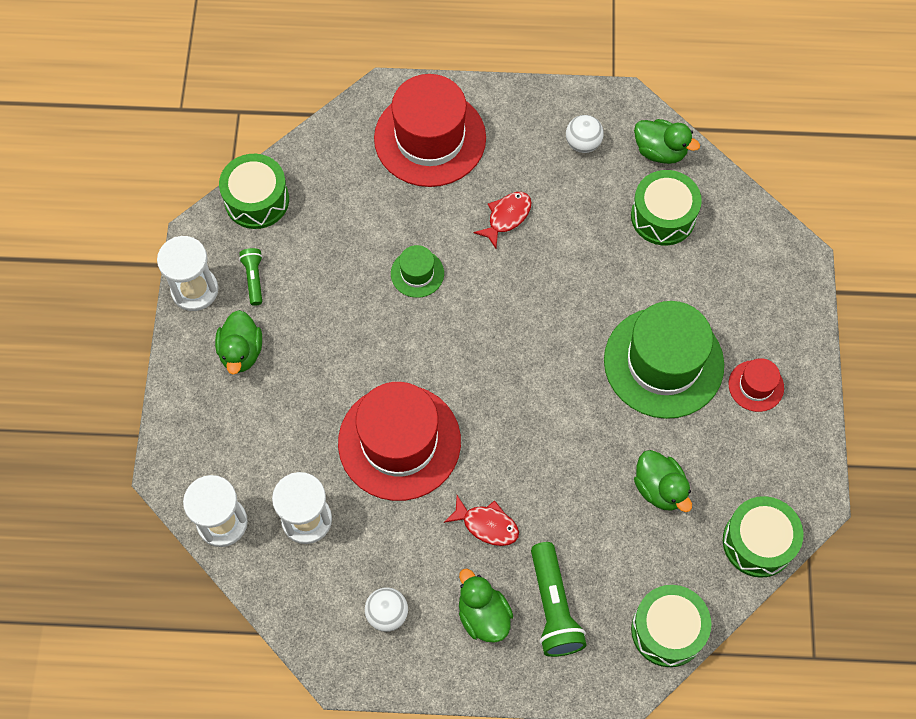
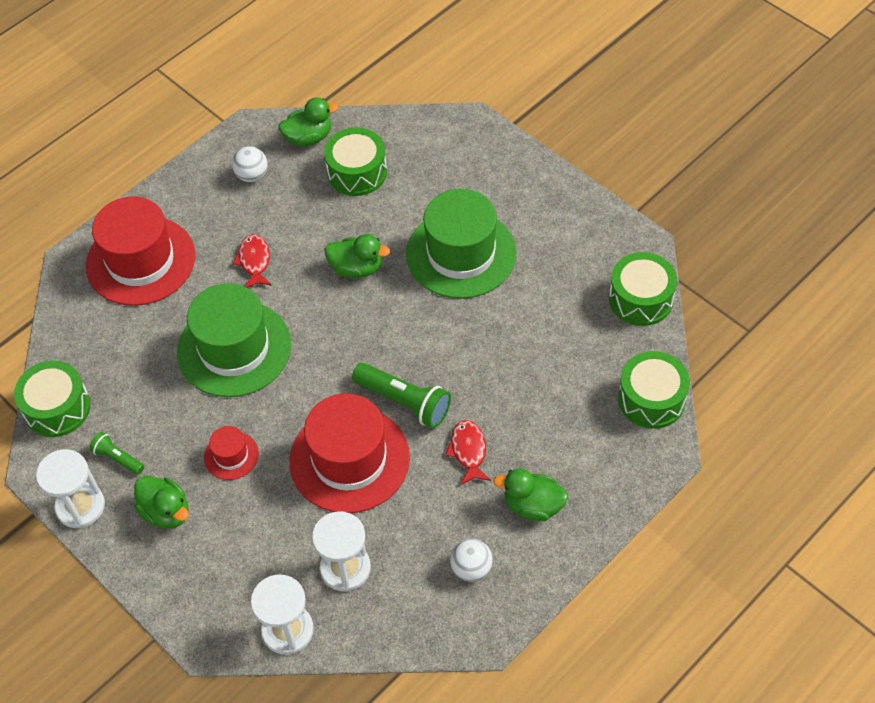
camera: 45 degrees left, 10 degrees down
(417, 273) = (234, 348): green hat -> green hat, size x2.18
(486, 525) = (468, 451): red fish -> red fish turned 75 degrees counterclockwise
(553, 607) = (569, 456): green flashlight -> green flashlight (404, 402)
(659, 488) = (547, 326): green duck -> green duck (356, 268)
(756, 386) = (532, 215): red hat -> red hat (231, 455)

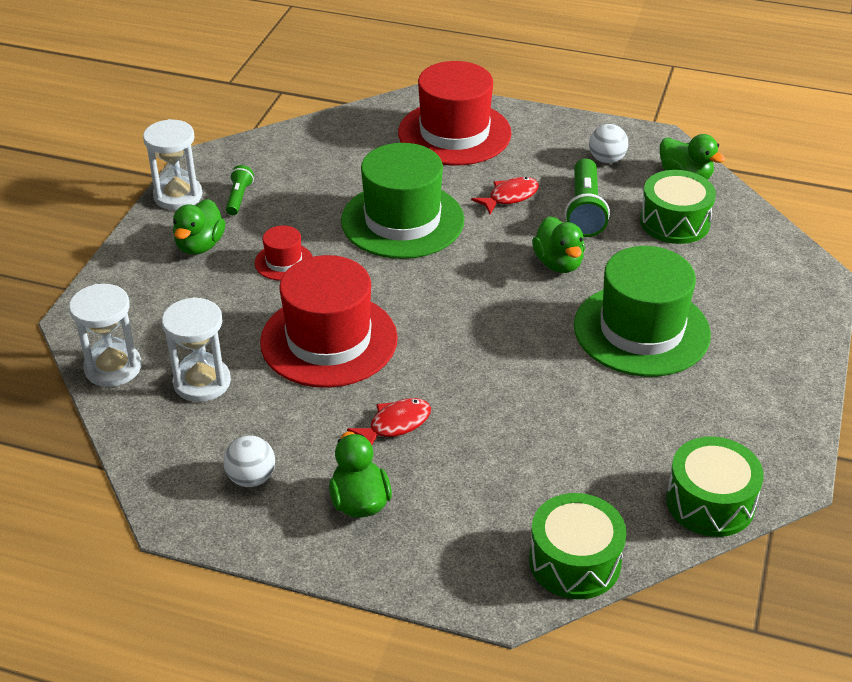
camera: 60 degrees right, 15 degrees down
(57, 408) = (268, 147): green drum -> none
(404, 402) = (423, 354): green flashlight -> green flashlight (584, 210)

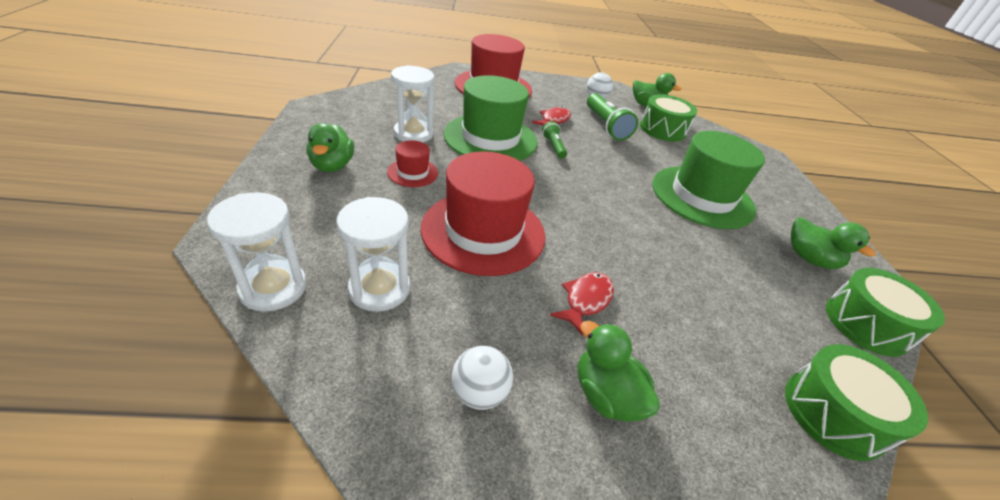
camera: 25 degrees left, 0 degrees up
(178, 196) = (299, 131): white hourglass -> white hourglass (413, 134)
(239, 198) = (354, 130): green flashlight -> green flashlight (553, 146)
(558, 263) = (615, 158): green duck -> green duck (809, 258)

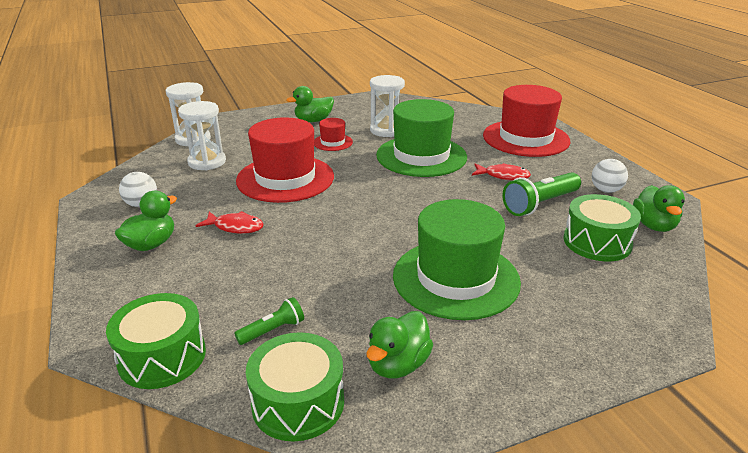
camera: 75 degrees right, 10 degrees down
(553, 146) = (447, 184): green flashlight -> green flashlight (273, 330)

